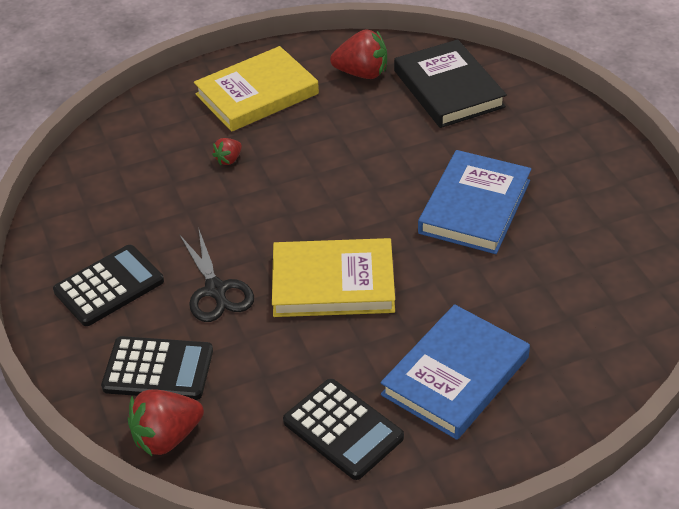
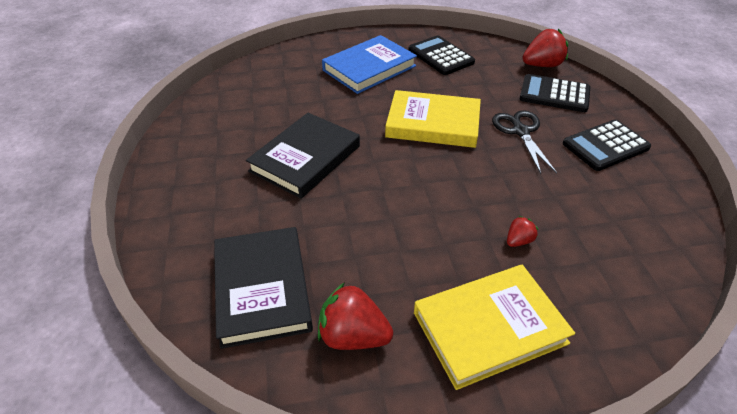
camera: 170 degrees left, 0 degrees up
(474, 207) = (305, 159): blue book -> black book

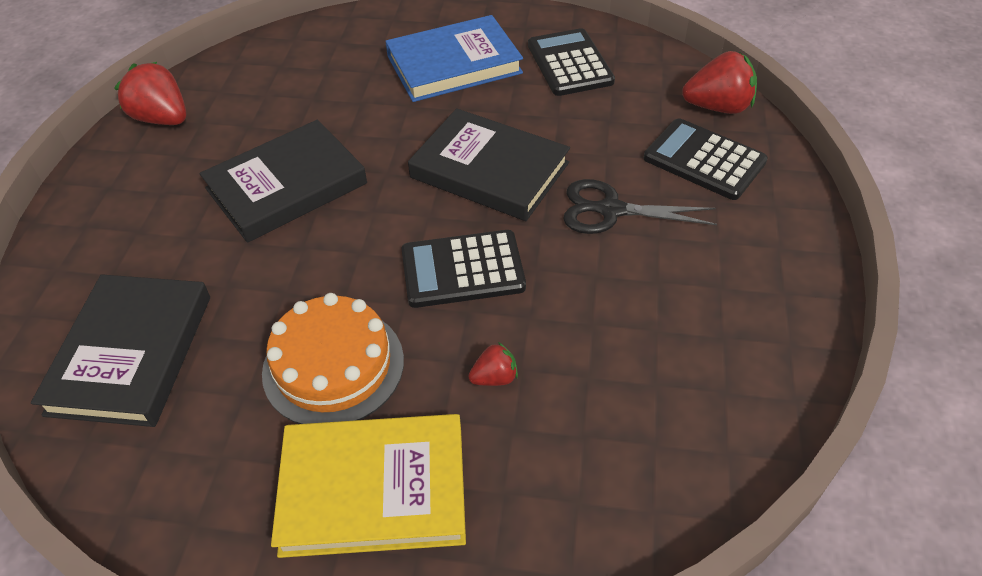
camera: 20 degrees right, 5 degrees up
(353, 336) = (199, 447): red strawberry -> red strawberry (162, 119)
(411, 260) = (333, 366): none -> orange cake
(433, 123) = (489, 170): yellow book -> black book
(520, 131) = (610, 210): black scissors -> black scissors turned 90 degrees counterclockwise
(605, 146) = (726, 263): black calculator -> black calculator (462, 270)

